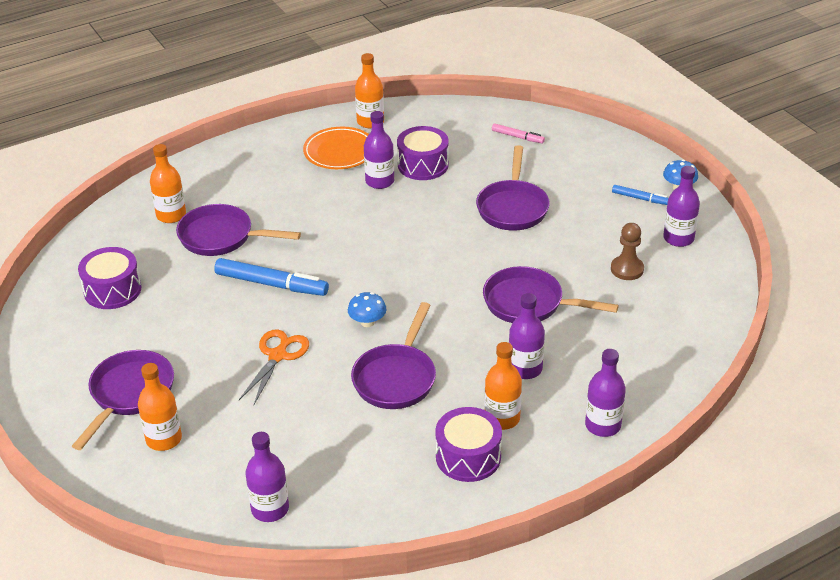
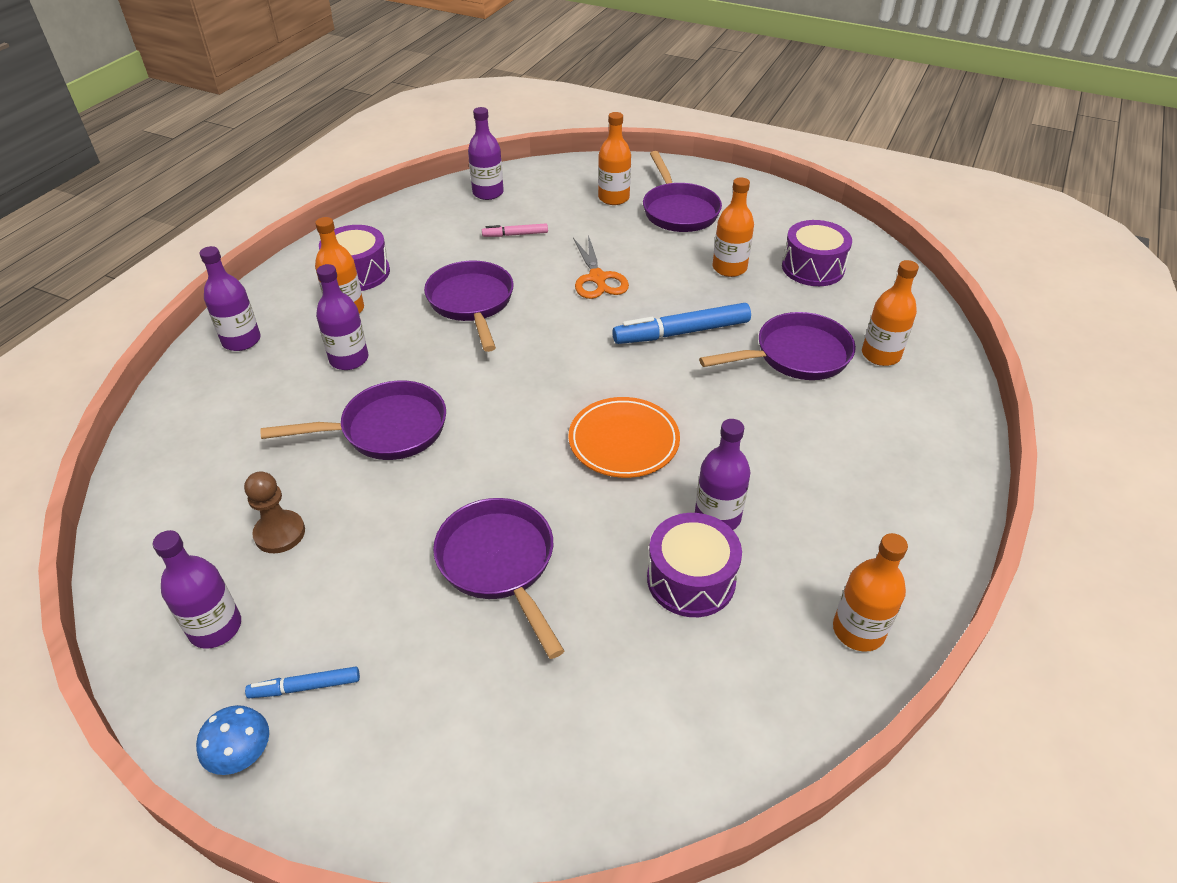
camera: 145 degrees right, 5 degrees up
(170, 318) = (729, 268): none -> orange bottle
(339, 152) = (826, 541): orange plate -> orange plate (623, 441)
(367, 322) = (546, 337): blue mushroom -> none
(517, 137) = (598, 732): pink marker -> pink marker (515, 234)

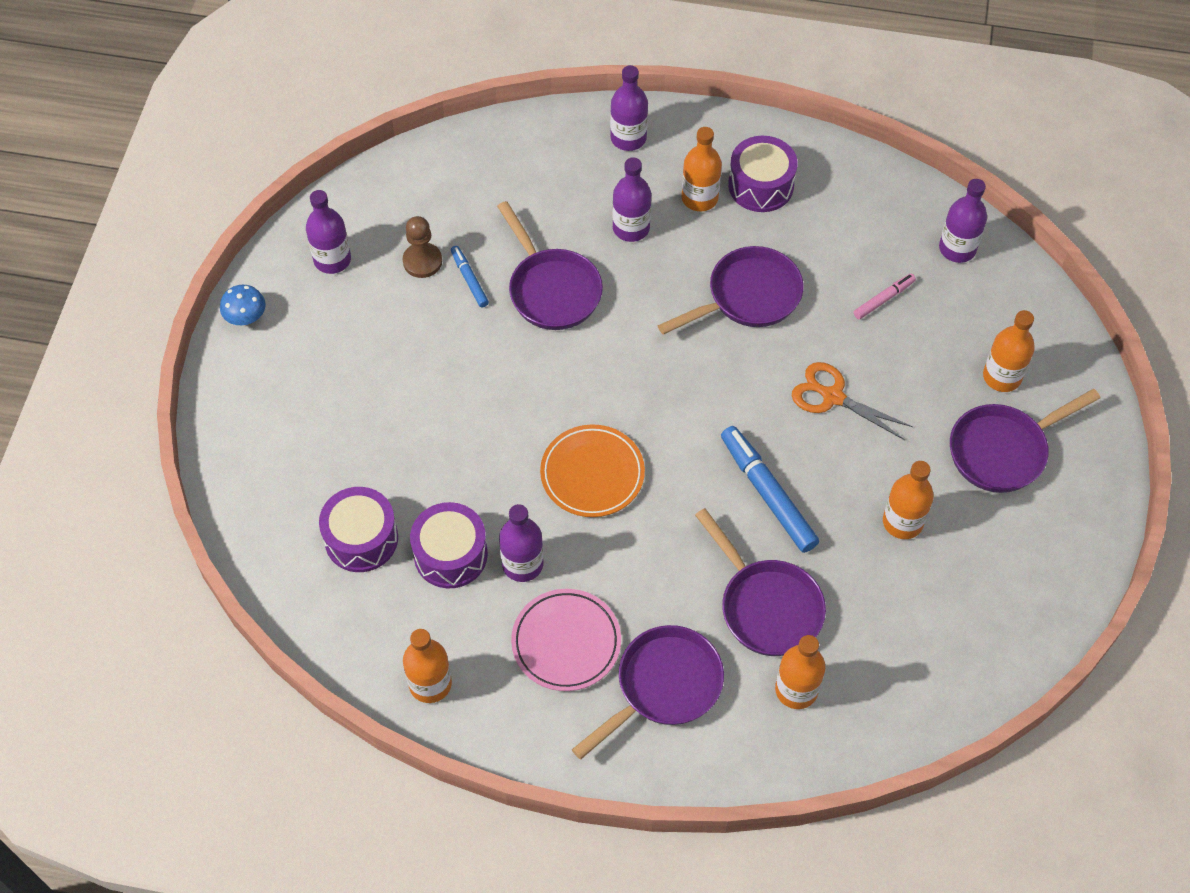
camera: 75 degrees right, 15 degrees up
(305, 687) = (299, 331): blue marker -> blue marker (469, 279)
(499, 564) = (431, 416): purple pan -> purple pan (663, 687)
(515, 234) = (884, 299): pink marker -> pink marker turned 75 degrees clockwise
(597, 278) = (833, 397): orange scissors -> orange scissors turned 60 degrees clockwise
(813, 268) = (938, 610): purple drum -> purple drum (361, 539)
(817, 499) = (566, 642): none -> pink plate

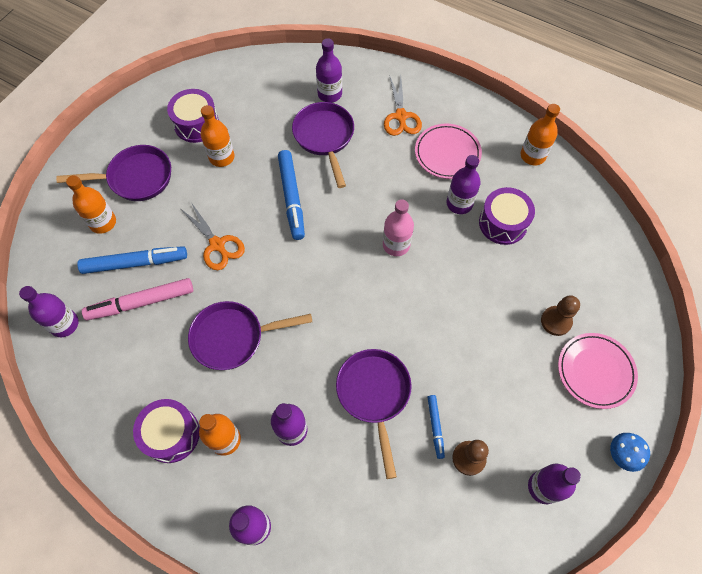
camera: 160 degrees left, 5 degrees up
(289, 396) = (595, 371): none -> pink plate
(349, 441) = (556, 321): none -> brown pawn
(361, 539) = (559, 251): purple drum -> purple drum (196, 124)
(592, 474) = (396, 245): orange plate -> pink bottle
(663, 687) = (401, 116): purple pan -> orange scissors
(796, 690) = (329, 94): orange bottle -> purple bottle
(884, 299) = (141, 302): pink marker -> pink marker, size x1.88
(923, 341) = (135, 263): none -> blue marker

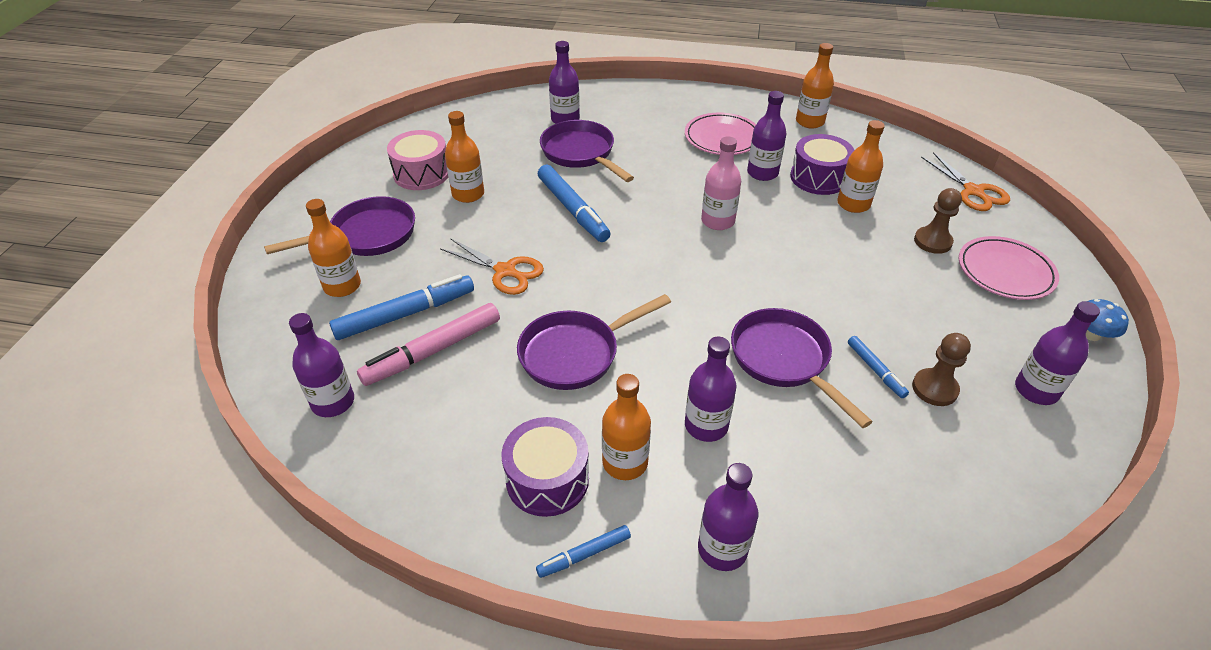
camera: 20 degrees left, 20 degrees down
(170, 498) = (584, 554): none -> blue marker
(196, 124) = (422, 173): purple drum -> pink drum
(401, 116) = (654, 120): orange scissors -> orange scissors (973, 191)
(515, 261) = (853, 204): none -> orange bottle

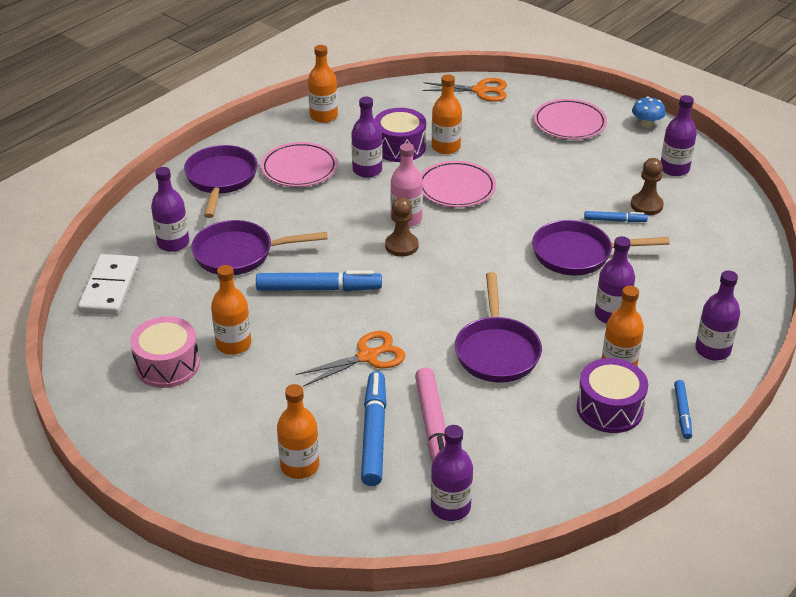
camera: 60 degrees left, 5 degrees down
(367, 235) = (236, 430): purple pan -> purple pan (221, 180)
(489, 114) = (109, 288): none -> white domino
(797, 234) = (456, 188): none -> pink plate
(932, 241) = (516, 135): brown pawn -> brown pawn (401, 246)

